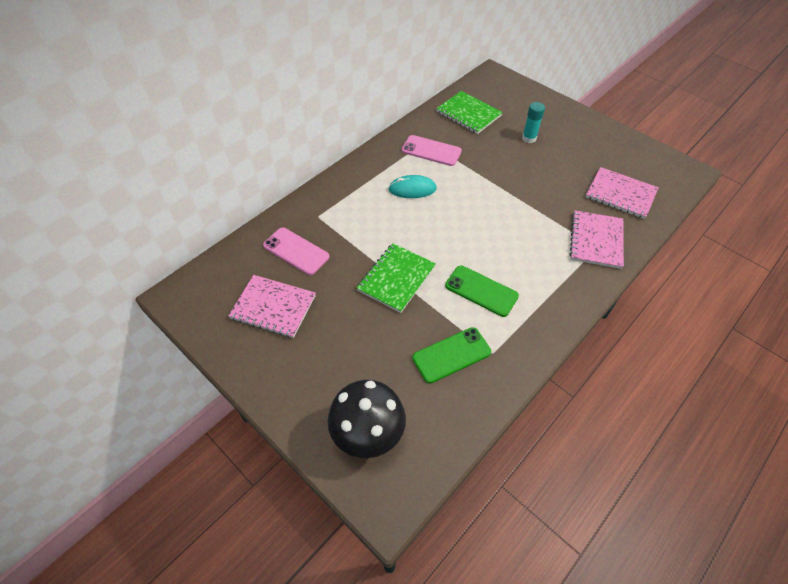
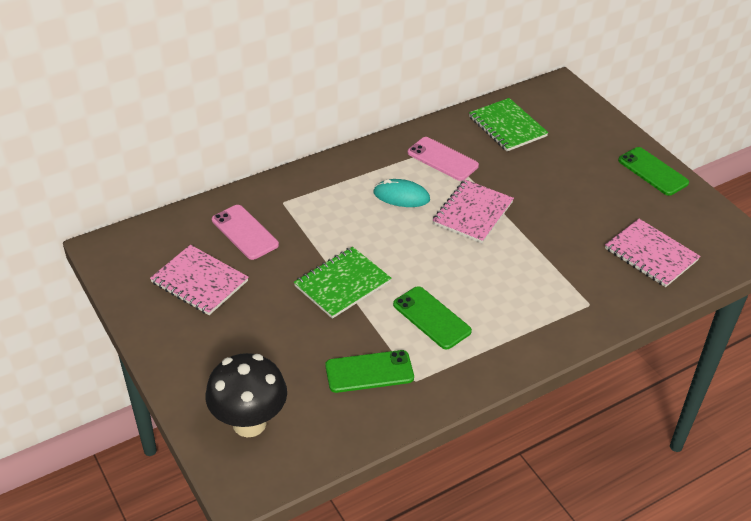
camera: 15 degrees right, 10 degrees down
(529, 138) = (568, 169): turquoise glue stick -> none
(590, 127) = (652, 171): none -> green phone
(596, 240) = (593, 297): pink notebook -> pink notebook (472, 213)

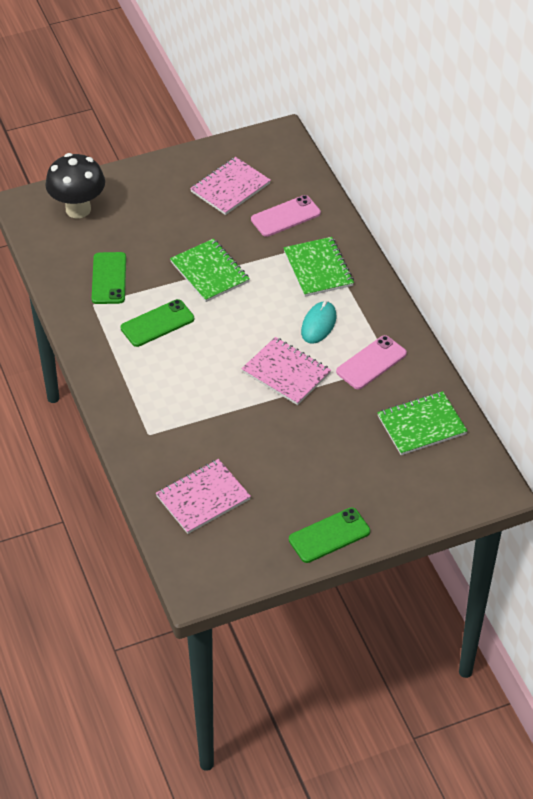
camera: 100 degrees right, 5 degrees up
(322, 202) = (318, 268): none -> green notebook

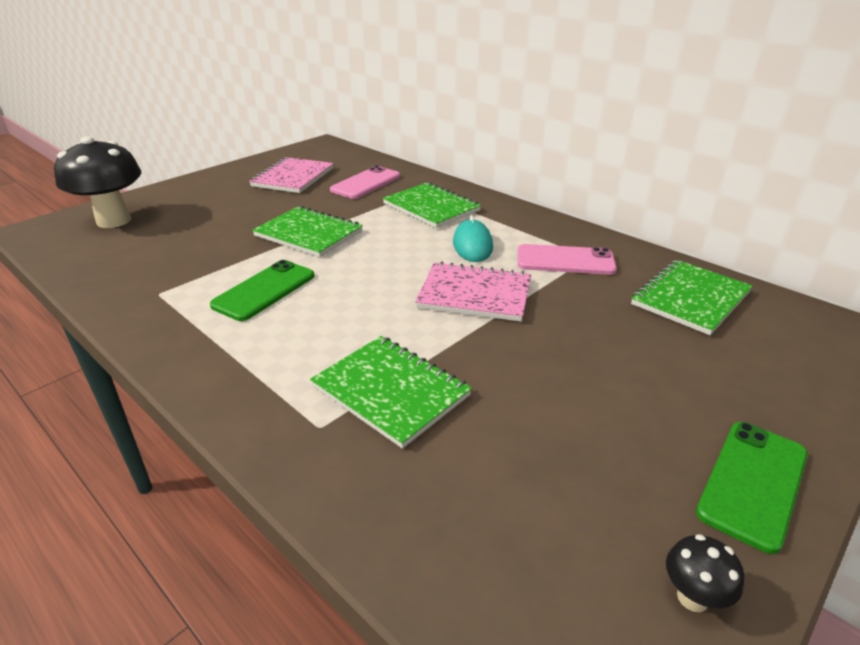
camera: 25 degrees left, 15 degrees down
(109, 278) = (175, 265): green phone -> none
(194, 426) = (391, 391): none -> green notebook
(203, 498) = (486, 501): pink notebook -> none
(256, 562) = (692, 597): none -> black mushroom
(371, 363) = (565, 260): pink phone -> pink phone turned 75 degrees clockwise

